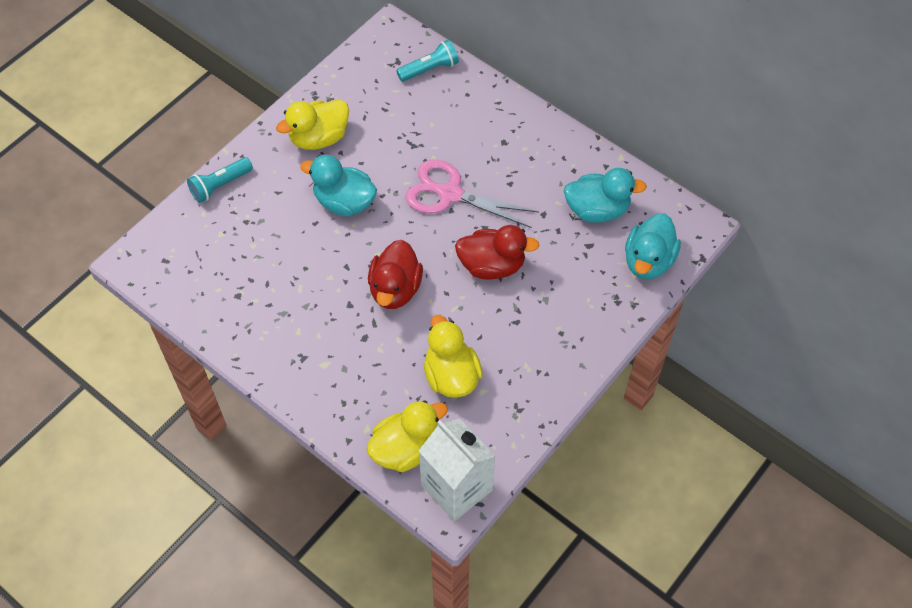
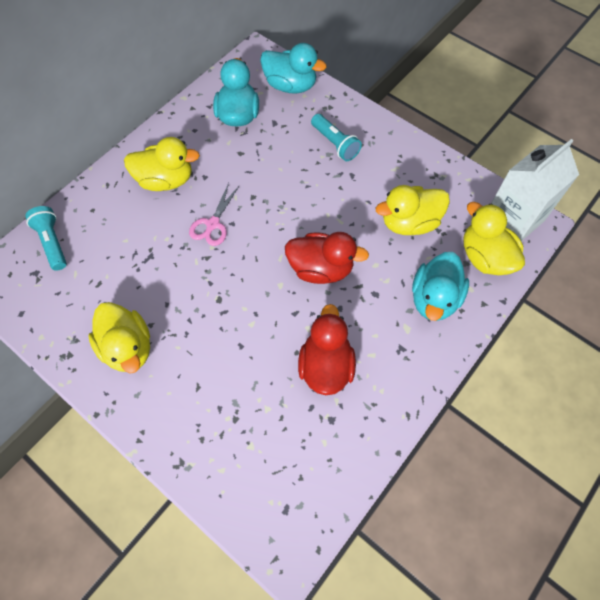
camera: 90 degrees left, 5 degrees up
(220, 185) = (183, 453): turquoise flashlight -> turquoise flashlight (335, 144)
(344, 202) = (216, 318): turquoise duck -> turquoise duck (434, 298)
(449, 193) = (212, 224): pink scissors -> pink scissors, size x0.60
(492, 265) = (294, 191): red duck -> red duck (326, 365)
(504, 150) = (166, 180): none -> yellow duck

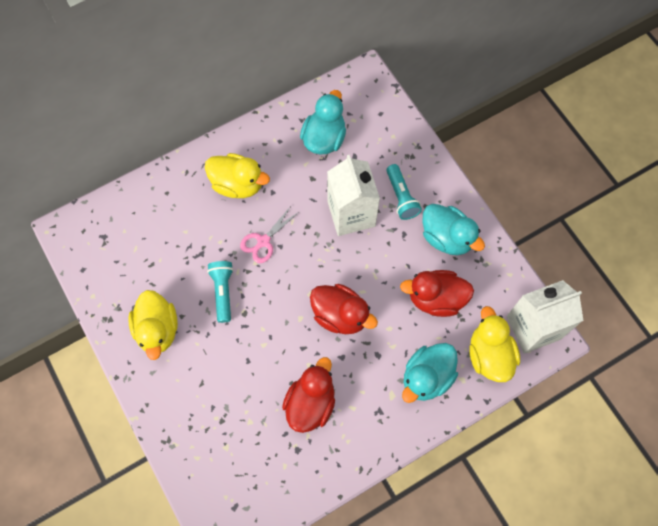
camera: 20 degrees right, 5 degrees up
(52, 242) = (125, 213): turquoise flashlight -> turquoise flashlight (223, 292)
(290, 85) = (384, 121): turquoise duck -> turquoise duck (447, 238)
(292, 173) = (351, 214): none -> white carton
(409, 223) = (436, 299): yellow duck -> red duck

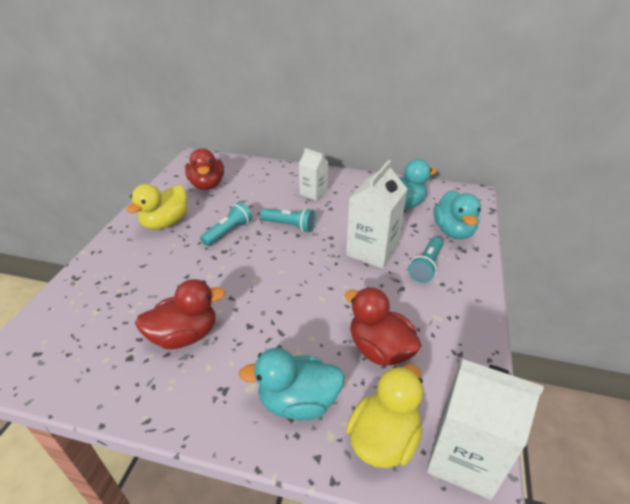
camera: 45 degrees right, 30 degrees down
(238, 184) = (313, 193): yellow duck -> white carton
(263, 241) = (290, 226): pink scissors -> turquoise flashlight
(340, 315) = (285, 300): red duck -> red duck (207, 185)
(447, 238) = (440, 316): turquoise duck -> turquoise duck (453, 231)

